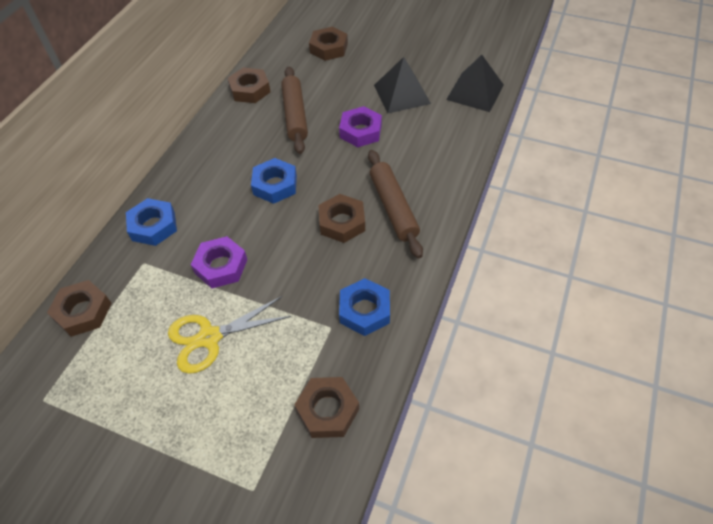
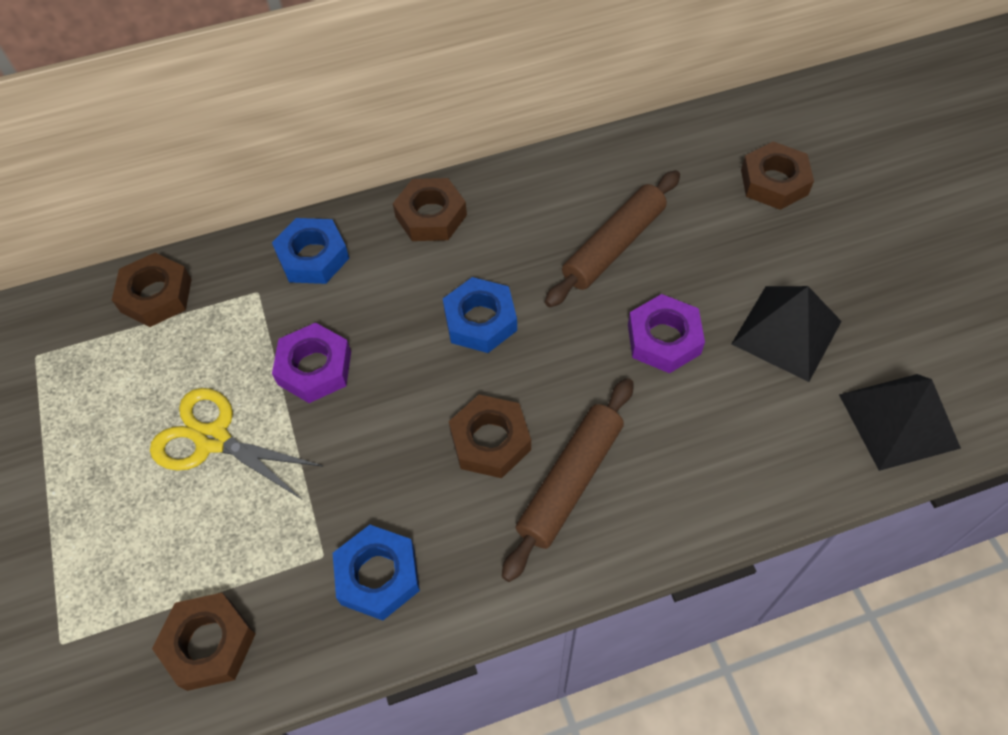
camera: 50 degrees right, 5 degrees up
(250, 90) = (604, 166): brown nut -> brown nut (431, 216)

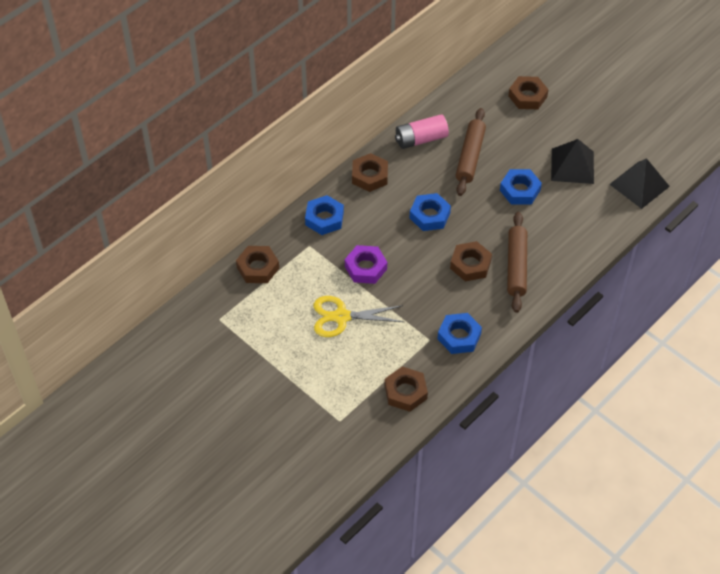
camera: 30 degrees left, 5 degrees down
(551, 187) = (421, 139): none -> pink battery
(664, 339) = (520, 190): purple nut -> blue nut

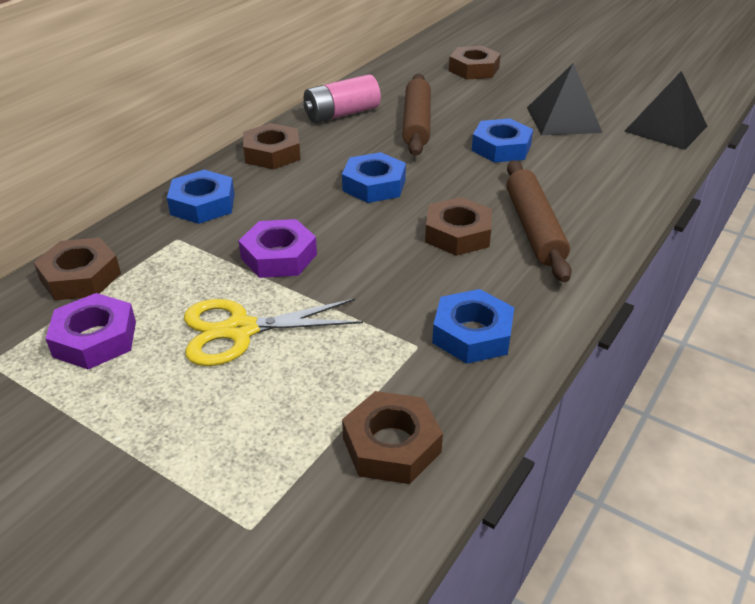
camera: 10 degrees left, 15 degrees down
(269, 311) = (95, 339): none -> purple nut

